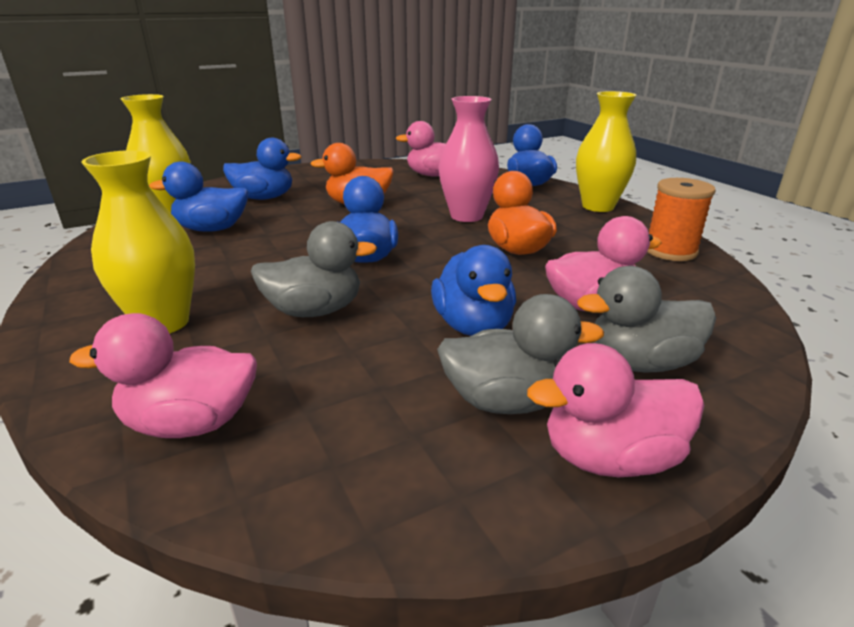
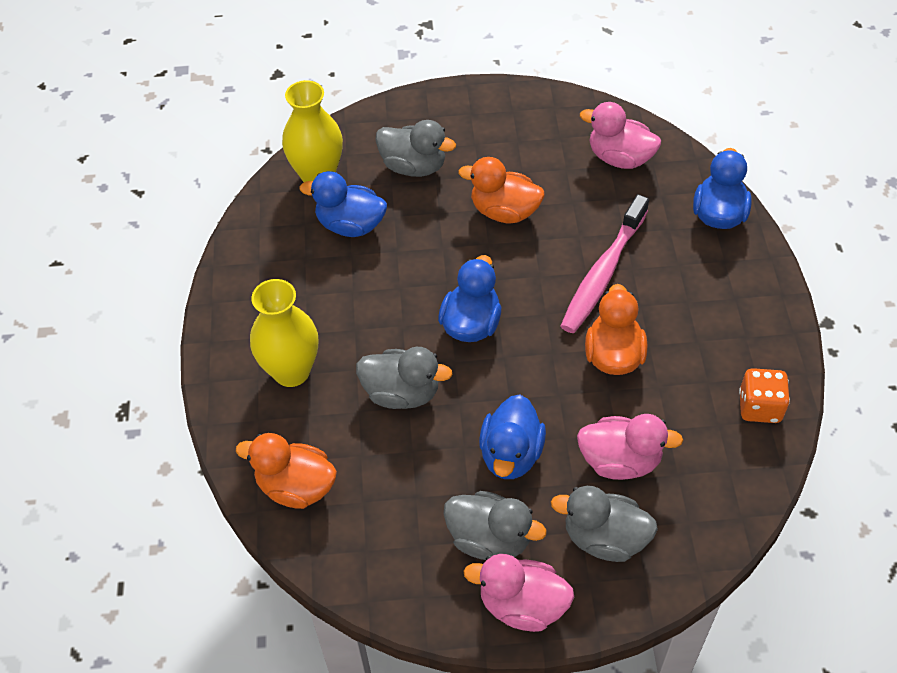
camera: 25 degrees right, 25 degrees up
(191, 423) = (296, 487): pink duck -> orange duck
(264, 198) = (414, 166): blue duck -> grey duck
(466, 216) = (603, 273): pink vase -> pink toothbrush
(598, 206) = (758, 295): yellow vase -> none
(670, 251) = (759, 407): orange spool -> orange dice

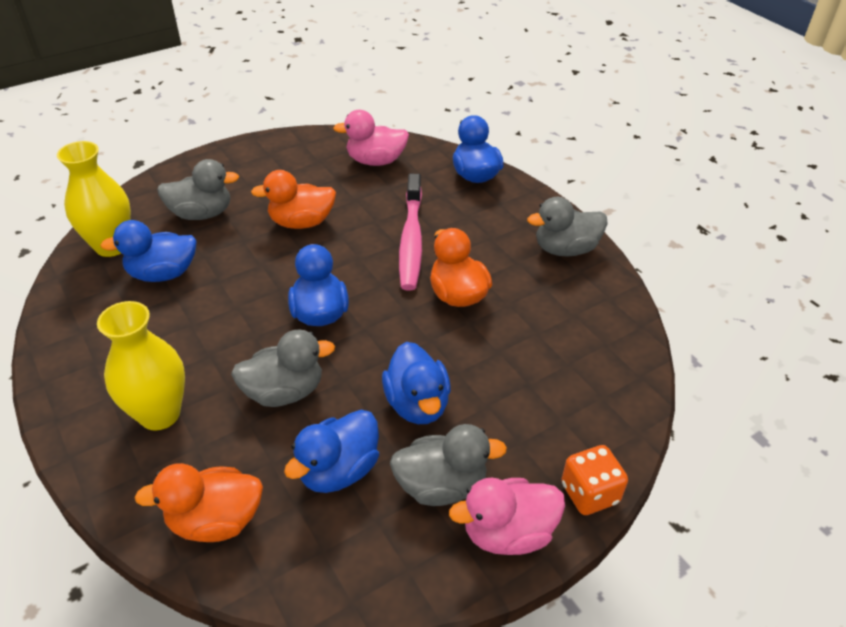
camera: 30 degrees left, 10 degrees down
(411, 487) = (338, 470): none -> blue duck
(604, 538) = (543, 440): grey duck -> grey duck (565, 249)
(620, 461) = (515, 372): pink duck -> none
(759, 407) = (596, 291): orange dice -> orange dice (589, 493)

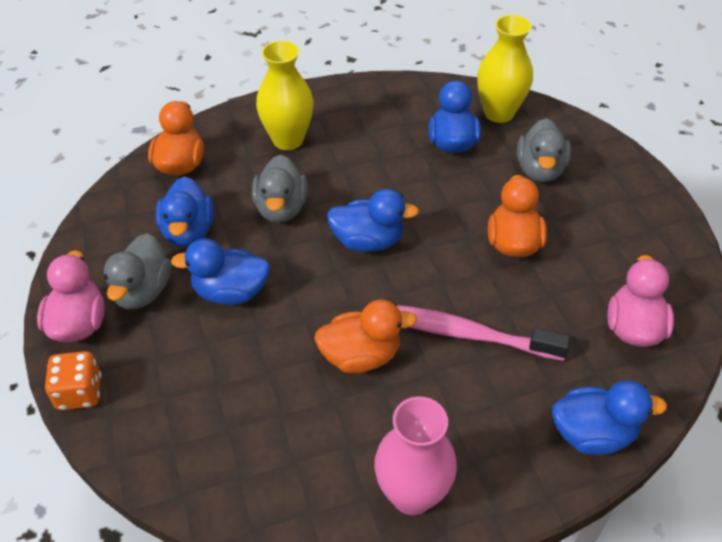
camera: 105 degrees right, 5 degrees up
(338, 470) = (188, 231): blue duck -> blue duck turned 150 degrees counterclockwise
(565, 249) = (412, 494): grey duck -> pink vase

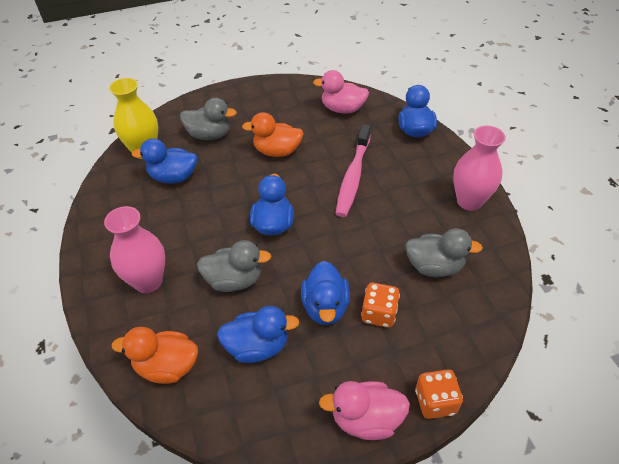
camera: 90 degrees left, 0 degrees up
(142, 291) = (327, 373): grey duck -> grey duck (434, 266)
(211, 346) = (379, 314): none -> orange dice
(288, 140) = (148, 281): yellow vase -> pink vase
(361, 356) = (376, 226): orange duck -> none

